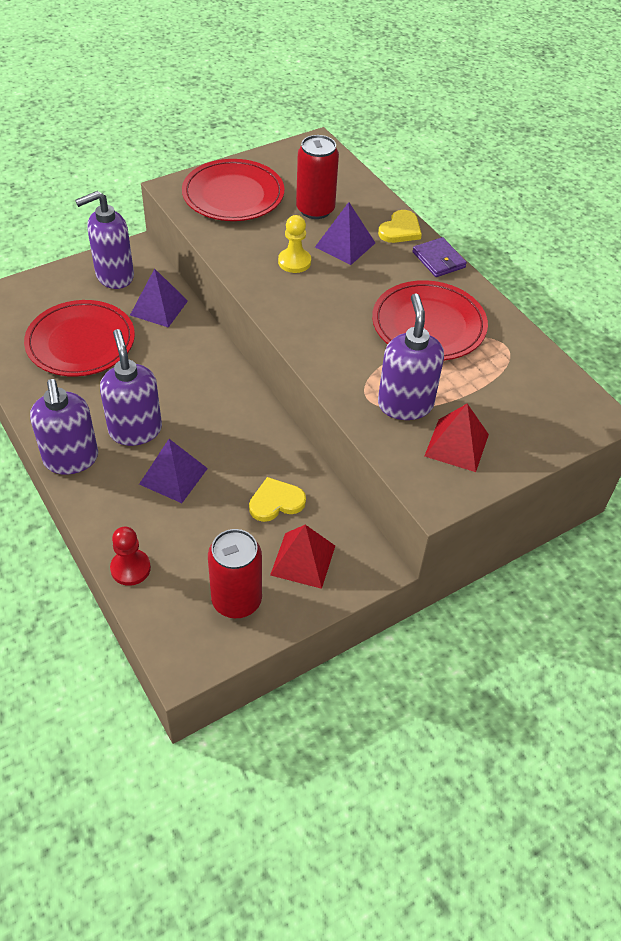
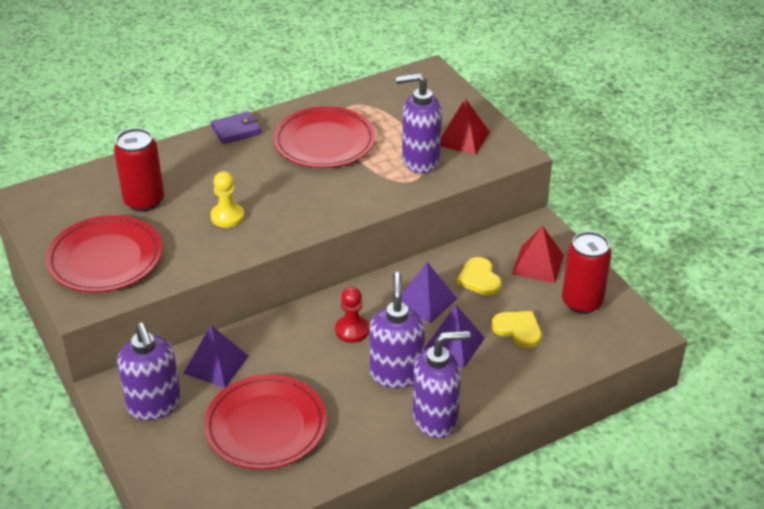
camera: 85 degrees left, 10 degrees down
(130, 568) = (559, 367): red pawn -> red pawn (352, 330)
(135, 430) = (396, 373): purple soap dispenser -> purple soap dispenser turned 105 degrees clockwise
(345, 245) = (205, 184): purple pyramid -> purple pyramid (425, 301)
(400, 230) = (188, 149): yellow heart -> yellow heart (518, 330)

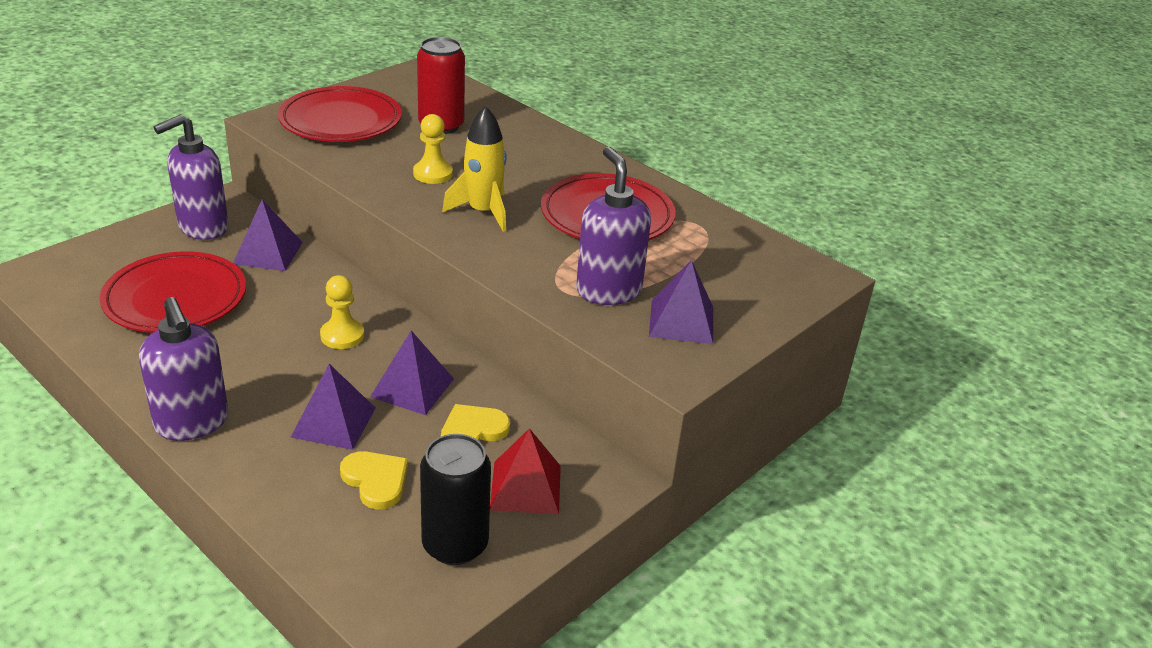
camera: 70 degrees right, 5 degrees down
(236, 130) = (596, 157): purple wallet -> none
(298, 199) = (483, 212): none -> yellow rocket
(352, 330) = (342, 335): red pawn -> yellow pawn
(396, 373) = (270, 380): purple soap dispenser -> none
(463, 138) = (681, 321): red pyramid -> purple pyramid
(518, 330) = (376, 480): yellow heart -> yellow heart turned 60 degrees counterclockwise
(582, 302) = (455, 545): red can -> black can

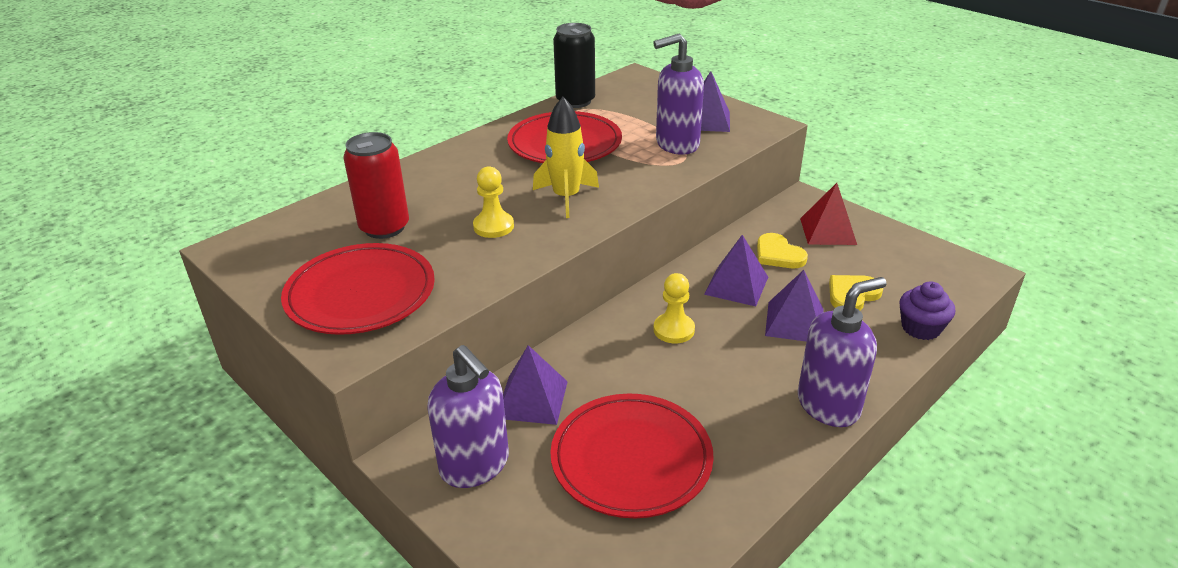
camera: 85 degrees left, 0 degrees up
(294, 528) = (921, 328): none -> purple cupcake
(455, 545) = (897, 257): black can -> black can (575, 101)

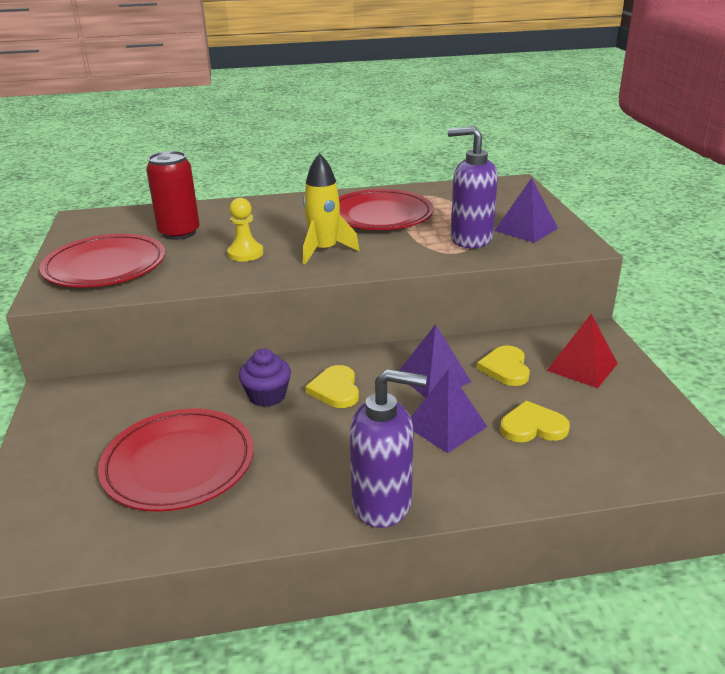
camera: 35 degrees right, 5 degrees down
(475, 465) = (82, 417): purple soap dispenser -> none
(532, 399) = (172, 392): purple pyramid -> none
(575, 101) = (435, 189): black can -> none
(674, 330) = (335, 389): yellow pawn -> yellow heart
(921, 328) = (565, 483): purple cupcake -> purple cupcake (267, 396)

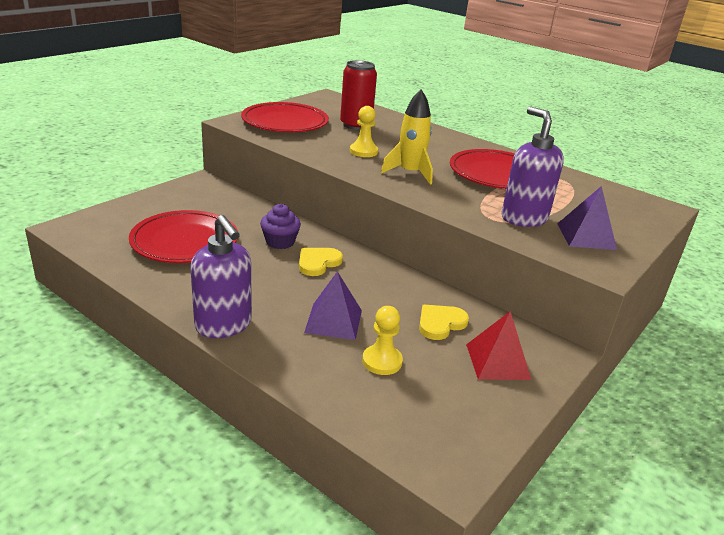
camera: 45 degrees right, 0 degrees up
(433, 377) = (383, 295): purple pyramid -> none
(533, 426) = (382, 361): yellow heart -> yellow pawn

